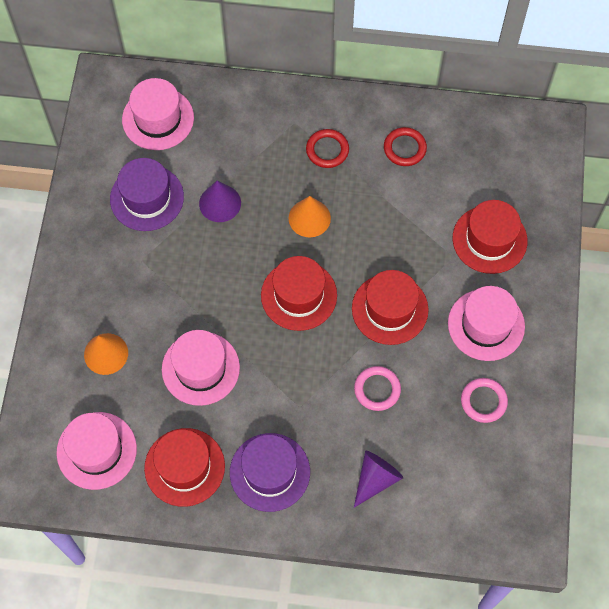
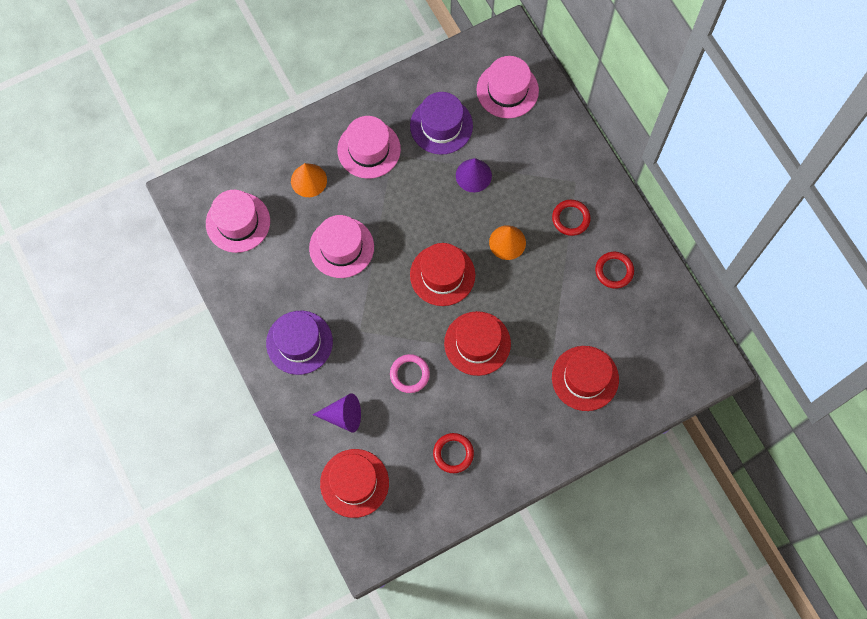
camera: 55 degrees right, 5 degrees up
(184, 467) = (265, 285): red hat -> red hat (354, 483)
(483, 401) = (453, 453): pink ring -> red ring
(486, 325) = (514, 418): pink hat -> pink hat (369, 149)

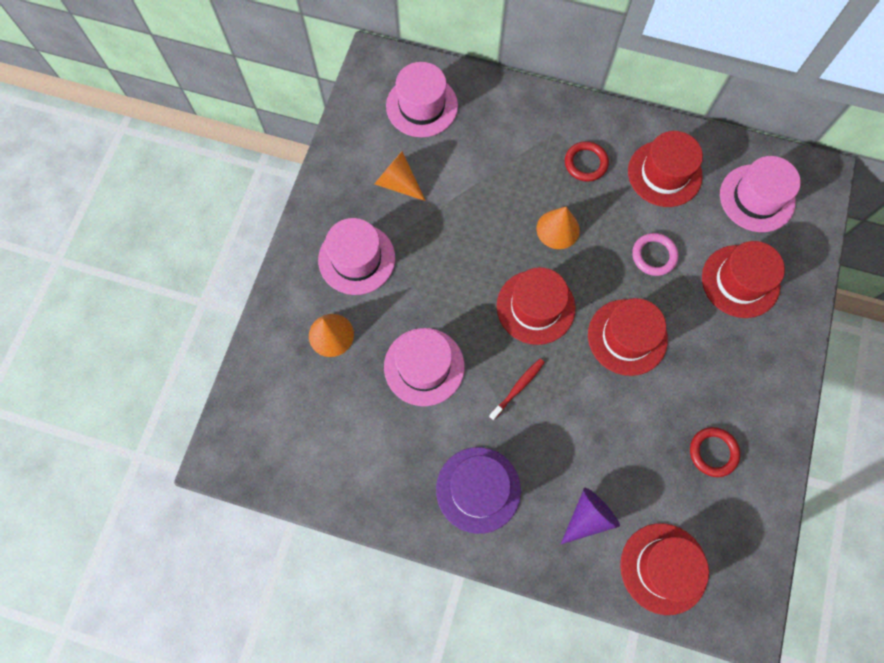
camera: 45 degrees left, 0 degrees up
(238, 222) = (304, 435): pink hat -> pink hat (757, 198)
(381, 310) = (518, 388): none -> red toothbrush
(409, 374) = (602, 420): pink ring -> pink ring (654, 255)
(441, 125) = (398, 183): purple hat -> orange cone
(473, 175) = (470, 199): purple cone -> none
(614, 271) = (664, 173): red ring -> red hat

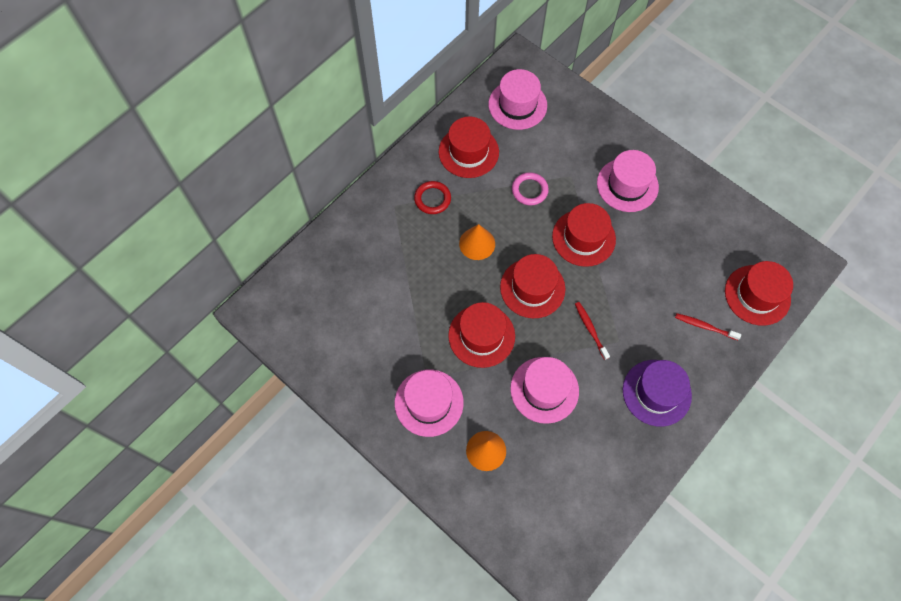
camera: 65 degrees left, 5 degrees down
(398, 183) = (377, 341): orange cone -> none
(422, 106) = (317, 293): pink hat -> pink hat (627, 185)
(588, 517) = (704, 326): purple cone -> red toothbrush
(713, 452) = (689, 225): red ring -> none
(740, 281) = (574, 146): red hat -> red hat (481, 336)

